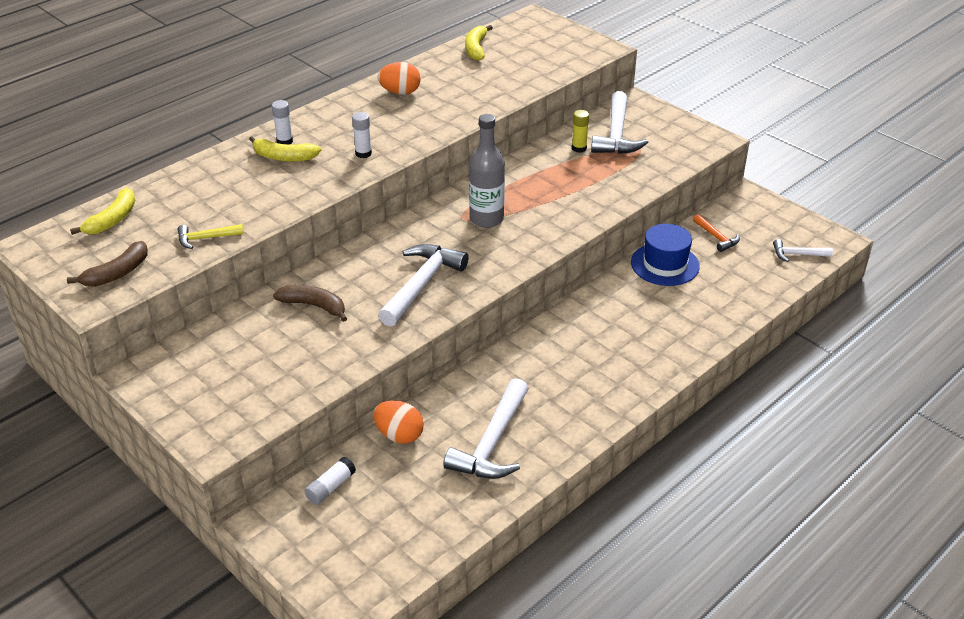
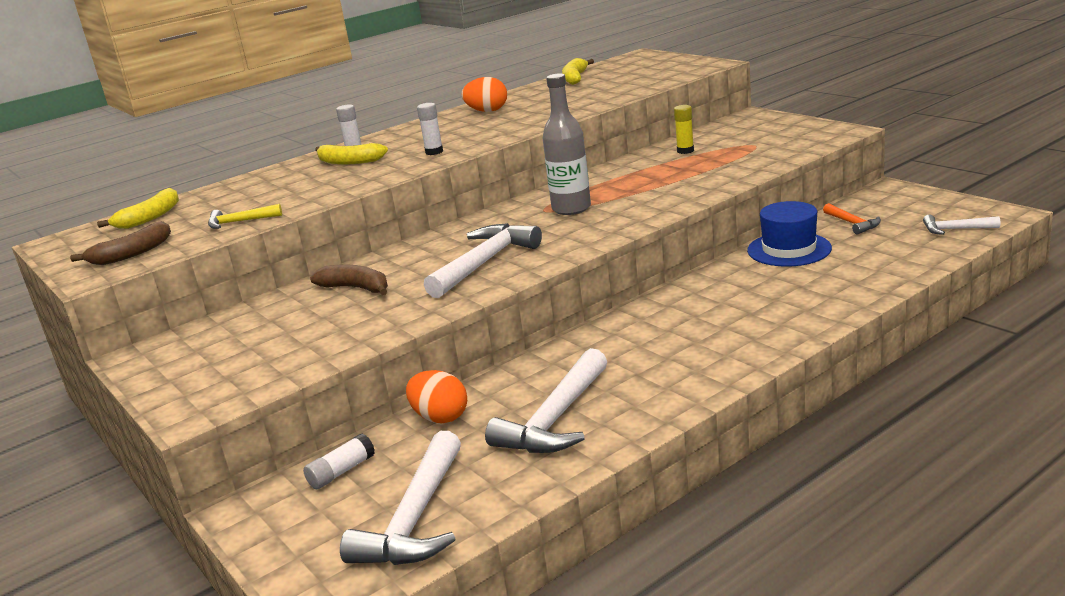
camera: 10 degrees right, 15 degrees down
(616, 134) = (729, 138): white hammer -> white hammer (415, 518)

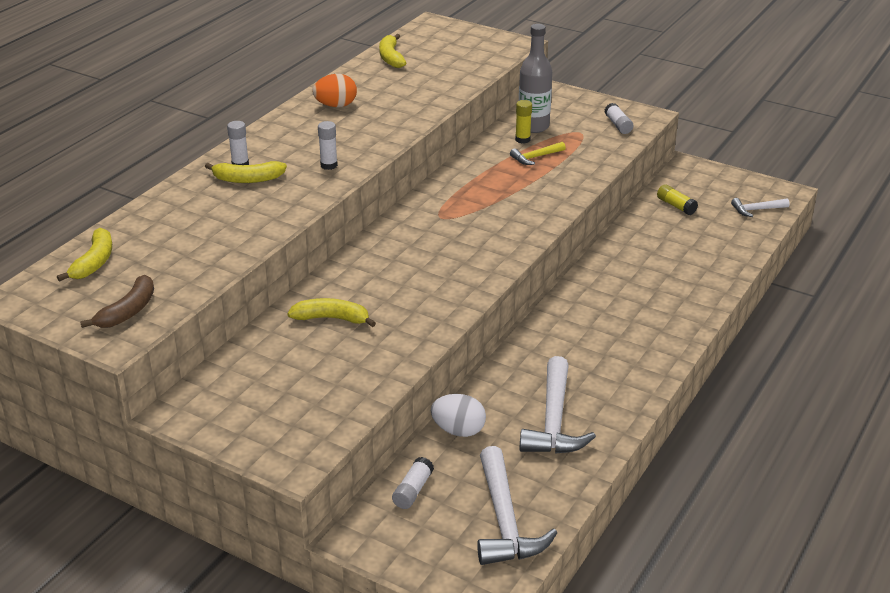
camera: 25 degrees left, 10 degrees up
(240, 222) = (207, 265): yellow hammer -> yellow hammer (536, 157)
(356, 288) = (332, 318): brown banana -> yellow banana
(440, 417) = (458, 430): orange egg -> white egg
(484, 263) = (431, 282): white hammer -> none
(571, 208) = (465, 214): grey bottle -> grey bottle (533, 126)
(789, 249) = (640, 236): blue hat -> none
(803, 139) = (618, 125): none -> white glue stick
(852, 223) = (676, 206): orange hammer -> yellow glue stick

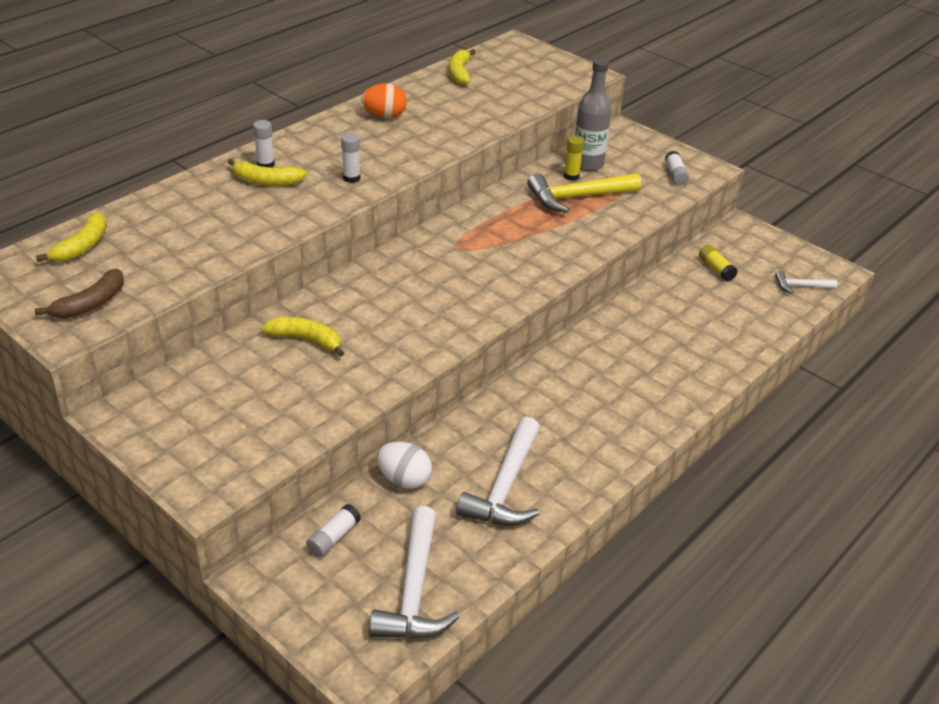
camera: 10 degrees right, 5 degrees up
(536, 157) = (577, 197): yellow hammer -> yellow hammer, size x1.92

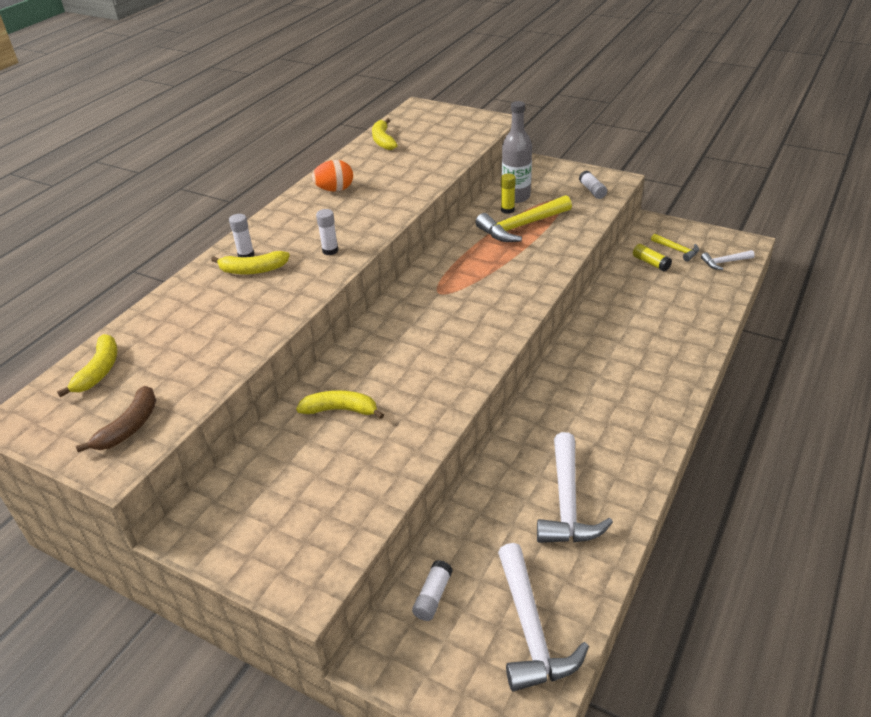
camera: 10 degrees left, 0 degrees up
(404, 479) = (473, 520): white egg -> none
(753, 261) = (677, 250): none -> yellow hammer

